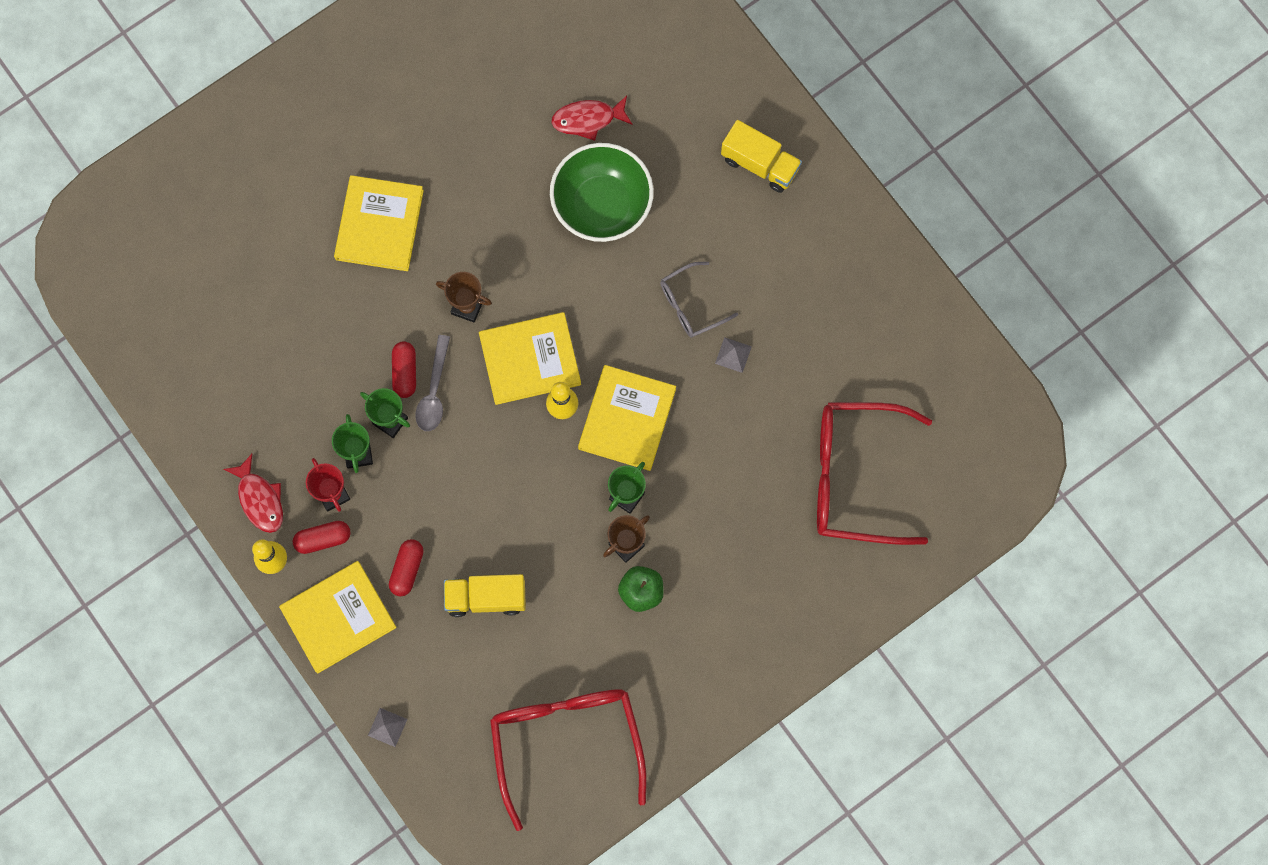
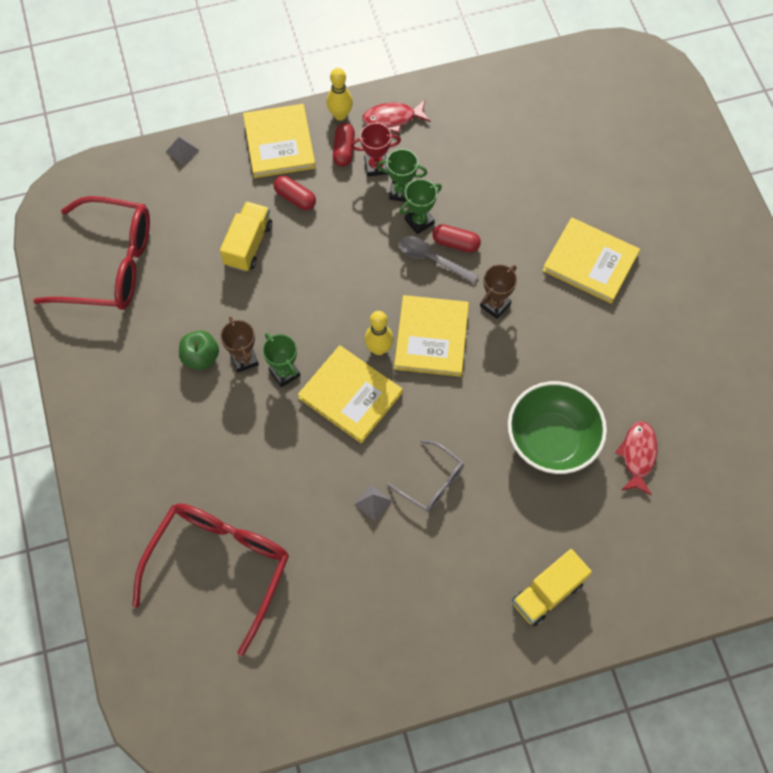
camera: 110 degrees right, 10 degrees down
(690, 305) = (432, 482): grey glasses -> grey glasses turned 135 degrees clockwise

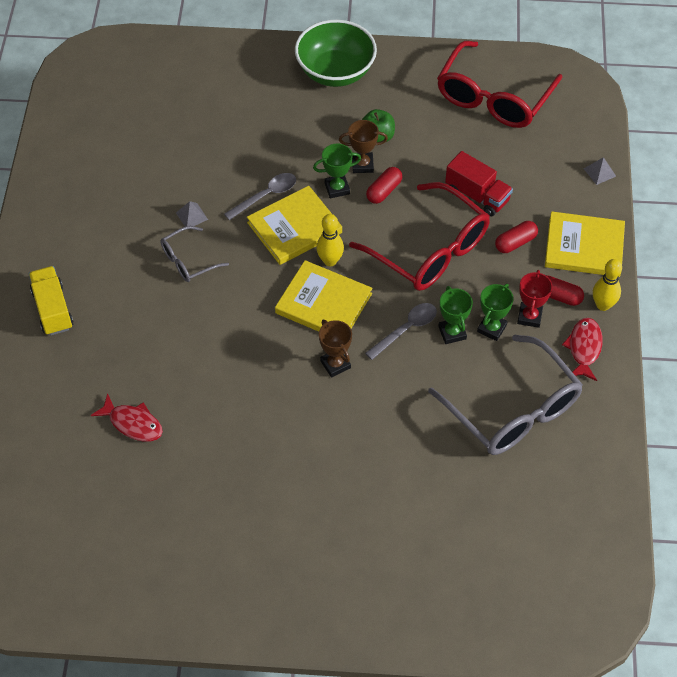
camera: 110 degrees right, 10 degrees down
(220, 566) = (191, 108): red glasses -> red glasses (430, 250)
(248, 244) = (477, 195): yellow truck -> red truck
(319, 438) = (266, 196): none -> grey spoon
(455, 243) = (416, 355): red capsule -> red capsule (384, 191)
(479, 154) = (513, 410): none -> grey glasses
(551, 440) = (181, 361): green bowl -> green bowl (335, 72)
(590, 262) = (348, 463): yellow book -> none

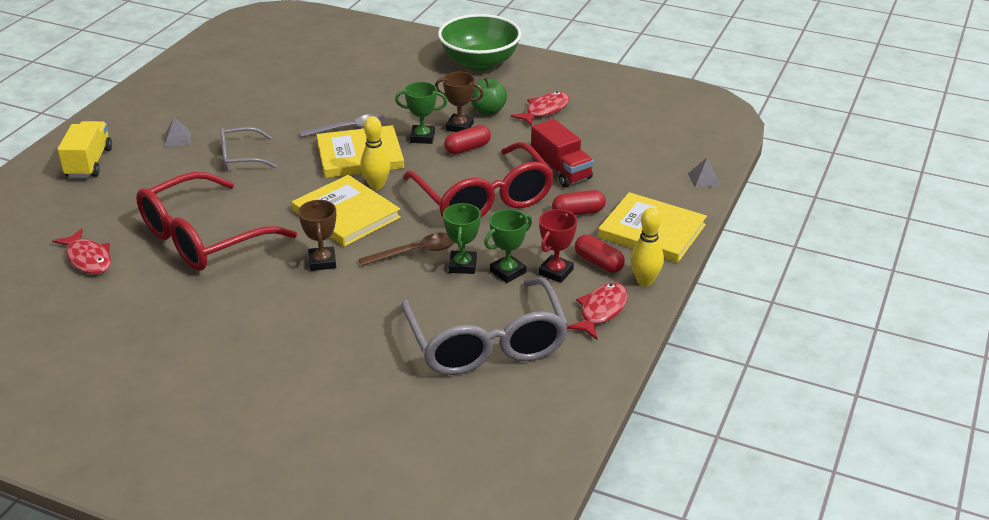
camera: 20 degrees right, 20 degrees down
(191, 216) = (269, 128): grey pyramid -> grey pyramid (177, 139)
(406, 329) = (415, 252): grey spoon -> brown spoon
(426, 122) = (544, 110): none -> red fish
(493, 98) = (624, 107): red glasses -> red glasses (202, 238)

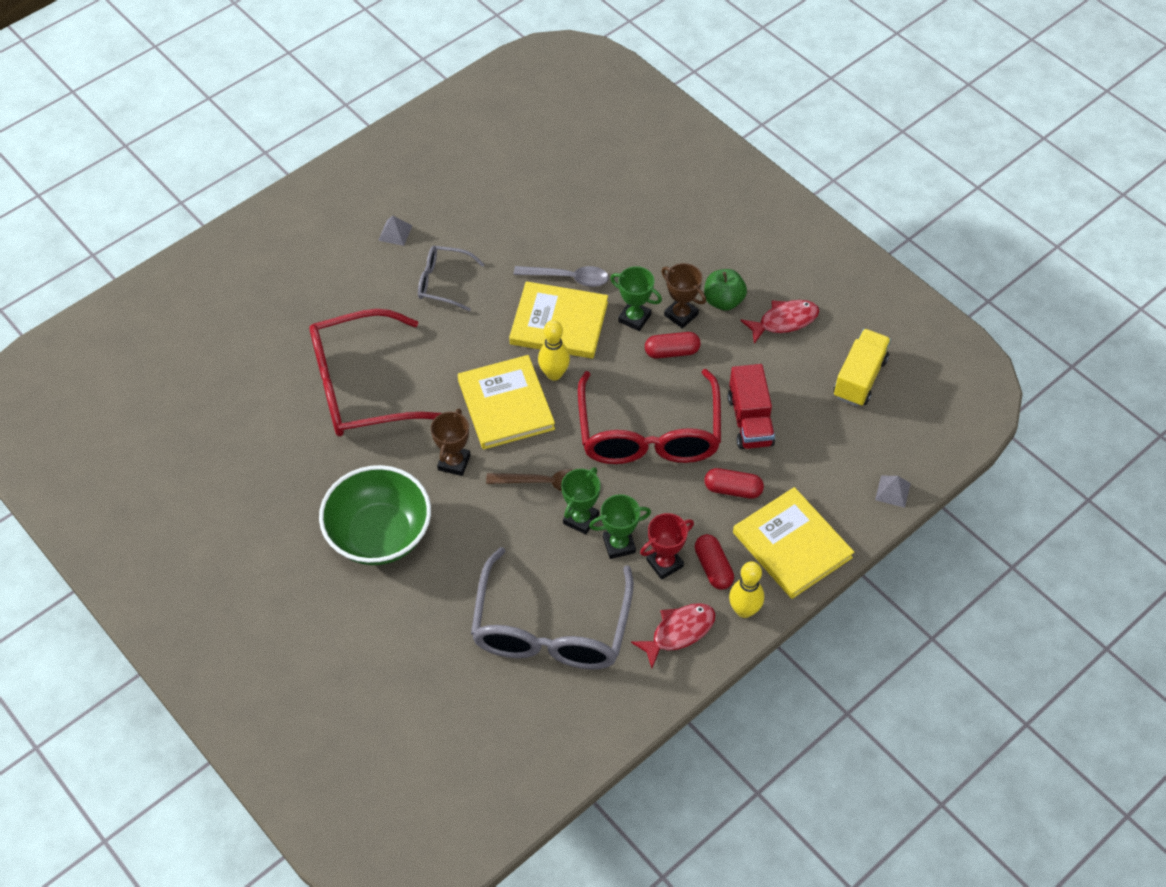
camera: 25 degrees right, 20 degrees up
(88, 259) = (251, 377): red fish -> none
(89, 163) = (300, 240): yellow truck -> yellow truck (859, 378)
(479, 63) = (756, 217): green bowl -> green bowl (379, 535)

